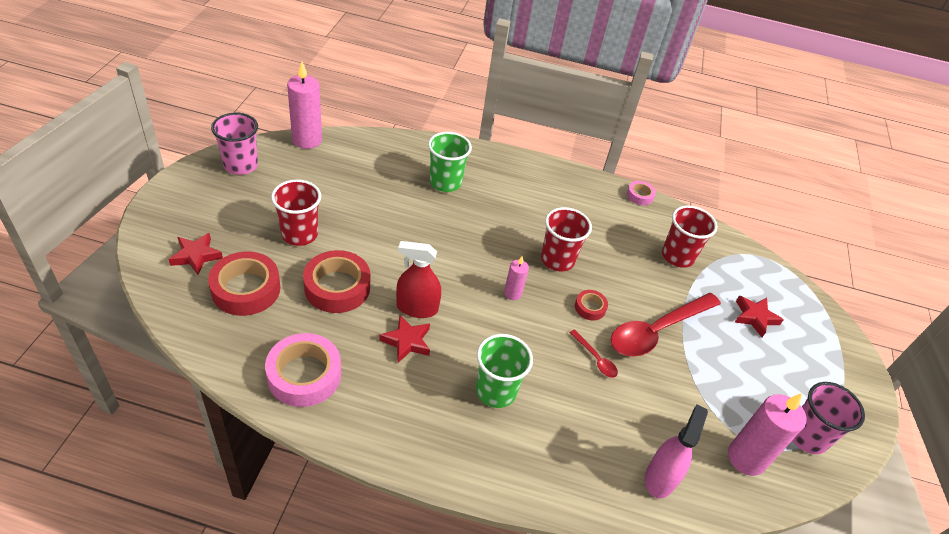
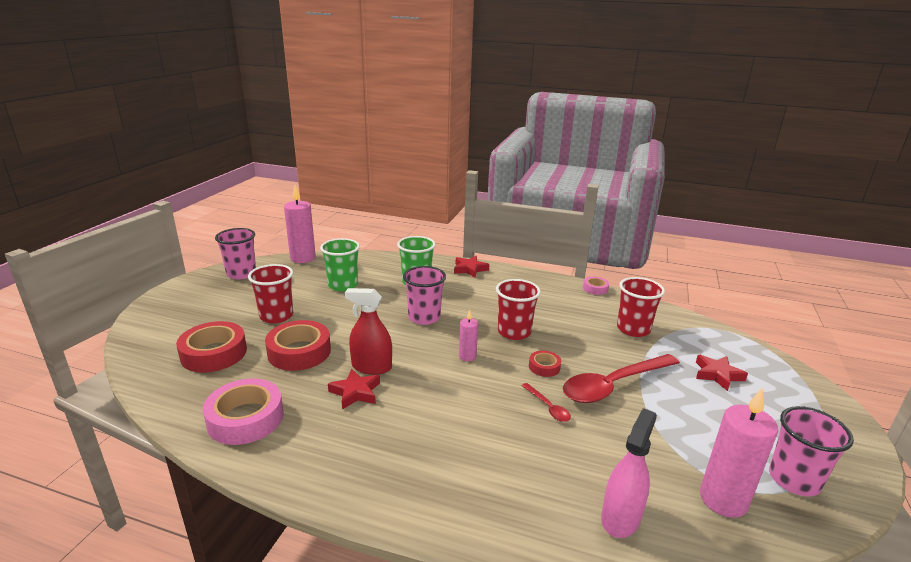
camera: 10 degrees right, 20 degrees down
(196, 256) = (178, 331): red star -> red star (469, 269)
(461, 238) = (424, 317): none -> pink cup
(496, 391) = (439, 433): green cup -> green cup (343, 285)

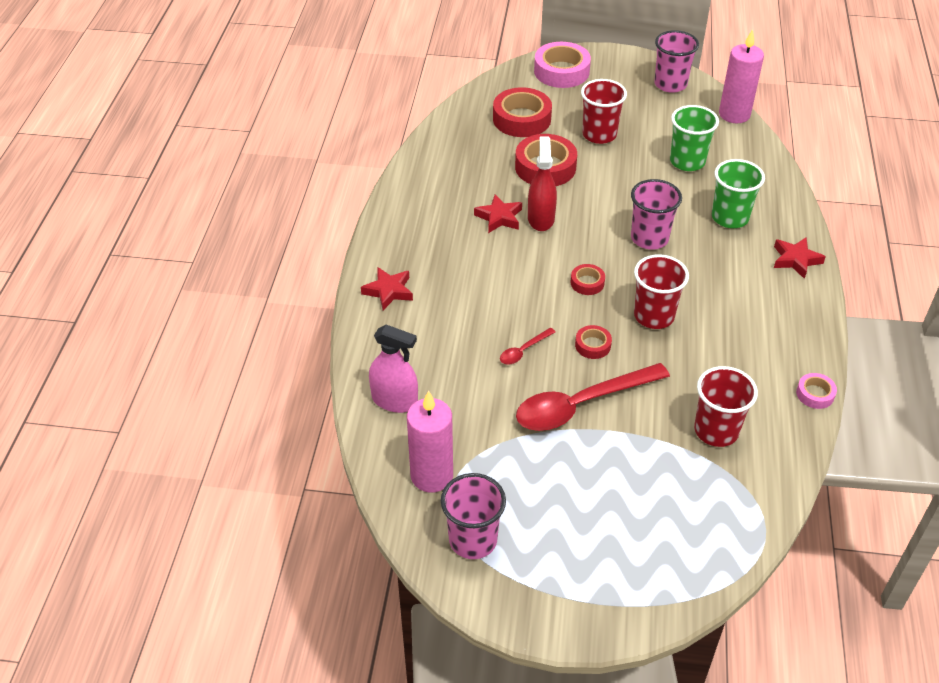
camera: 80 degrees right, 20 degrees up
(245, 418) = (445, 166): pink tape -> pink tape (561, 71)
(467, 356) = (587, 283): pink candle -> red tape
(614, 385) = (581, 404): red spoon -> red spoon turned 75 degrees counterclockwise
(717, 375) = (642, 507): red star -> red star (389, 291)

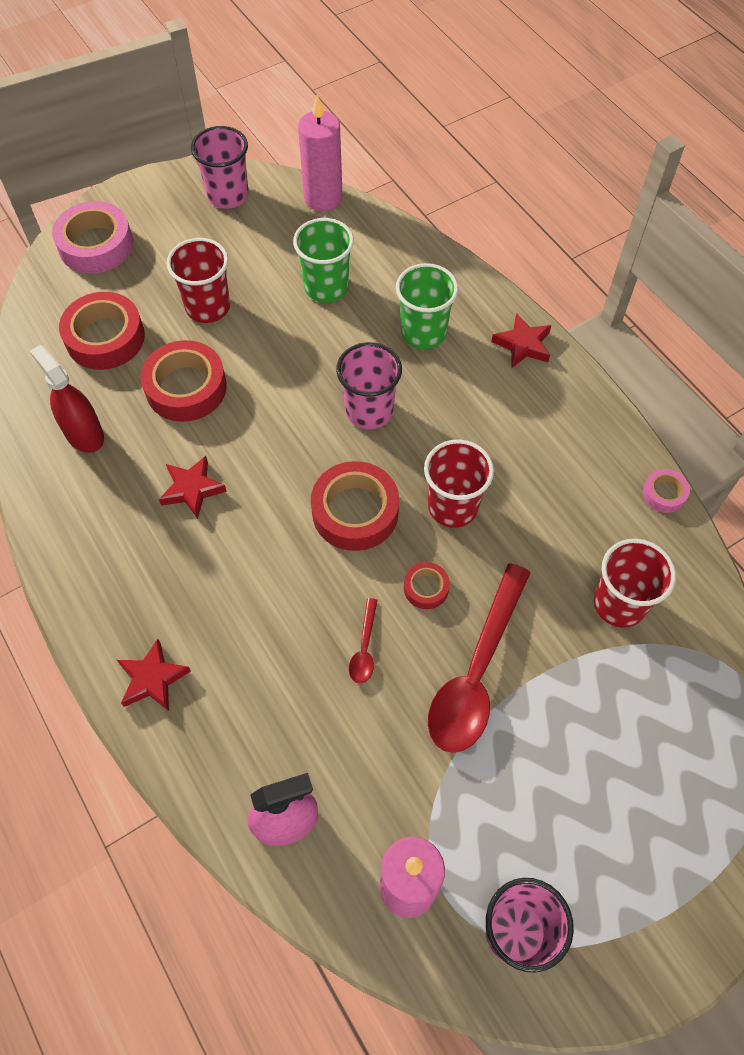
camera: 40 degrees left, 15 degrees up
(541, 219) = (238, 460): red spray bottle -> red spray bottle (84, 434)
(587, 283) = (355, 512): red tape -> red tape, size x2.00

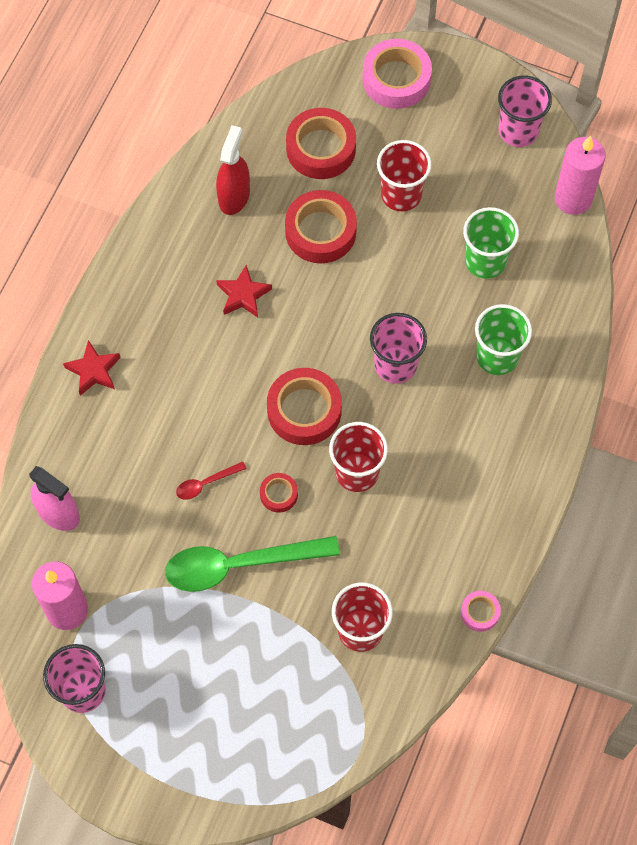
camera: 55 degrees right, 5 degrees up
(476, 671) = (239, 565): red spoon -> green spoon
(523, 345) = (542, 434): red star -> none

